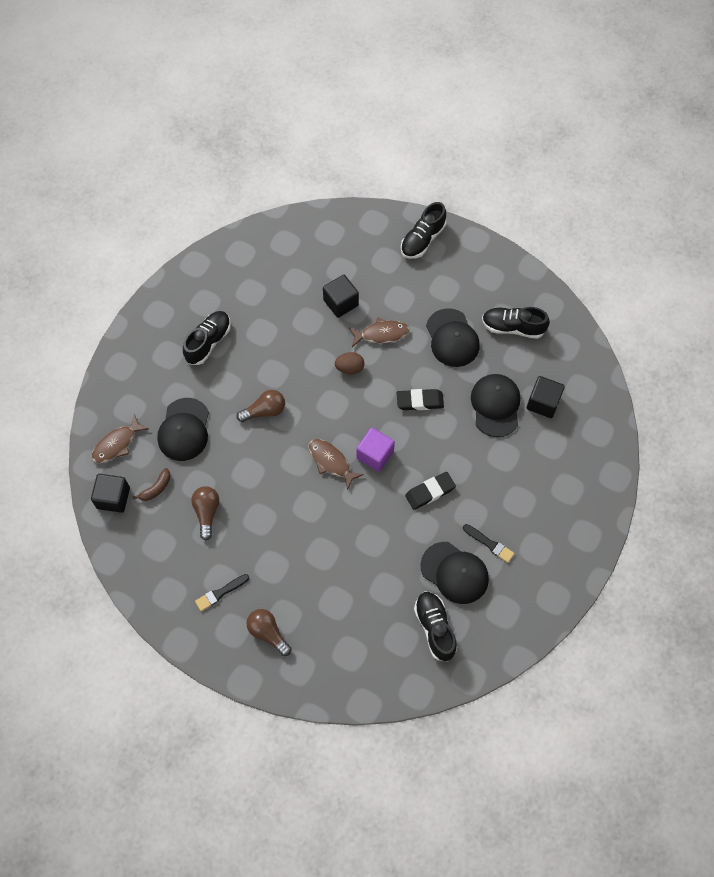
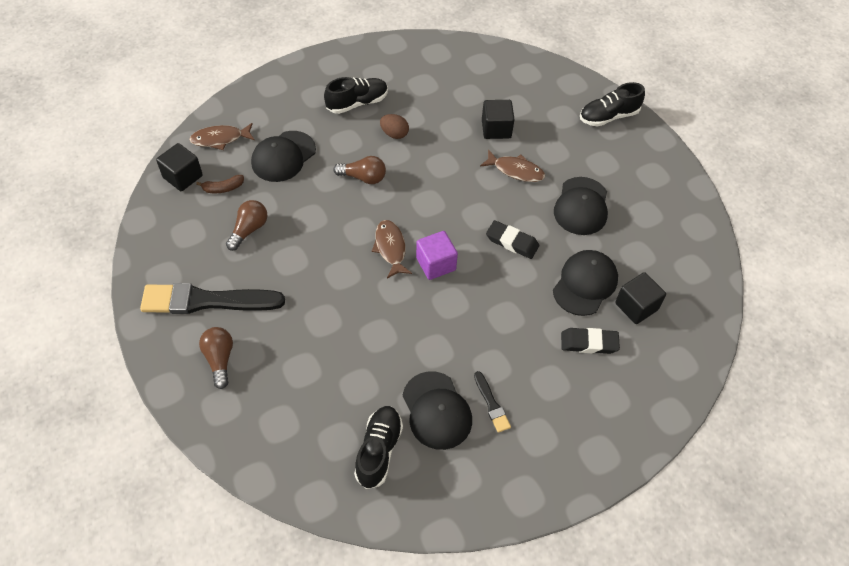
camera: 30 degrees right, 10 degrees down
(220, 593) = (206, 301): black brush -> black brush, size x2.20
(349, 368) = (465, 182): brown egg -> brown egg (394, 134)
(430, 492) = (465, 324): black eraser -> black eraser (589, 343)
(513, 327) = (649, 227): black shoe -> none

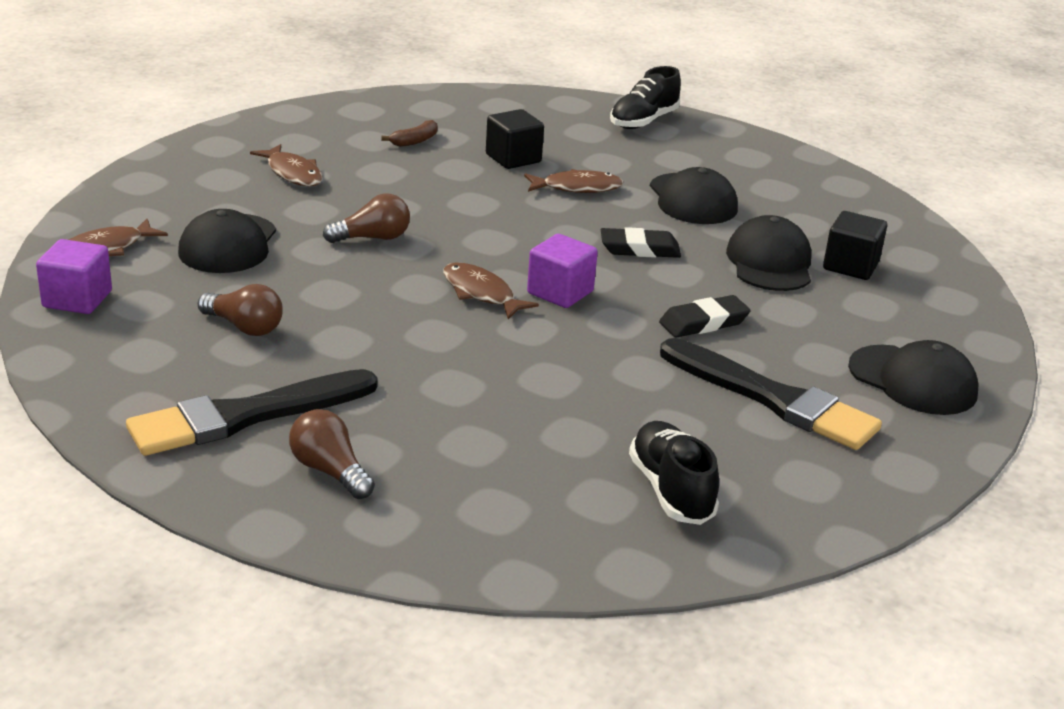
camera: 30 degrees left, 25 degrees down
(183, 177) = (77, 299): black cube -> purple cube
(223, 188) = (159, 295): brown banana -> brown banana (415, 141)
(249, 230) = (244, 327): brown light bulb -> brown light bulb turned 120 degrees clockwise
(357, 103) = (292, 173): black shoe -> brown fish
(394, 134) = (376, 190): brown egg -> none
(436, 410) = (708, 426): black cap -> black cap (913, 380)
(491, 404) = (773, 399): black brush -> black brush, size x2.20
(589, 343) = (831, 311): black eraser -> black eraser (704, 322)

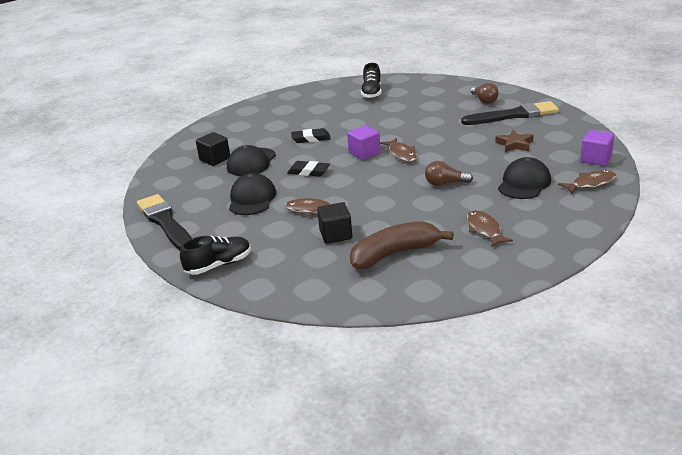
camera: 155 degrees left, 0 degrees up
(244, 327) = (514, 144): brown light bulb -> brown star
(415, 141) = (394, 254): brown banana -> brown banana, size x2.32
(773, 399) = (311, 113): black brush -> black brush (165, 222)
(913, 380) = (251, 117): black cap -> none

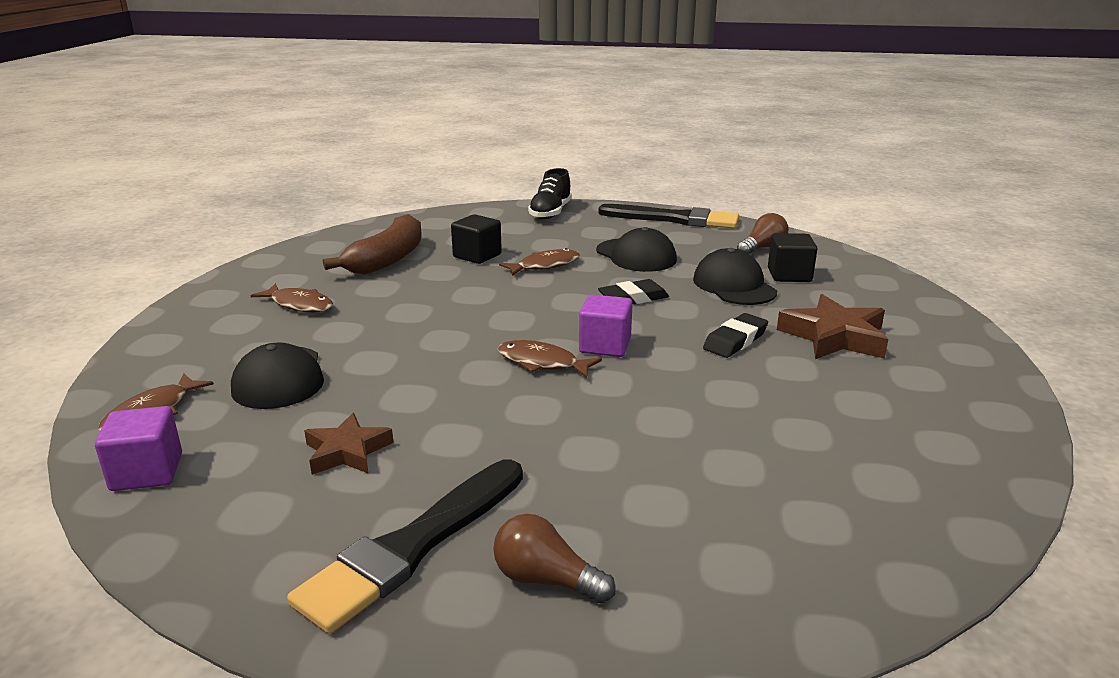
camera: 135 degrees right, 5 degrees down
(273, 128) = (834, 337): none -> brown star
(372, 93) = (860, 491): black shoe -> none
(445, 183) = (410, 340): brown light bulb -> brown light bulb (762, 248)

